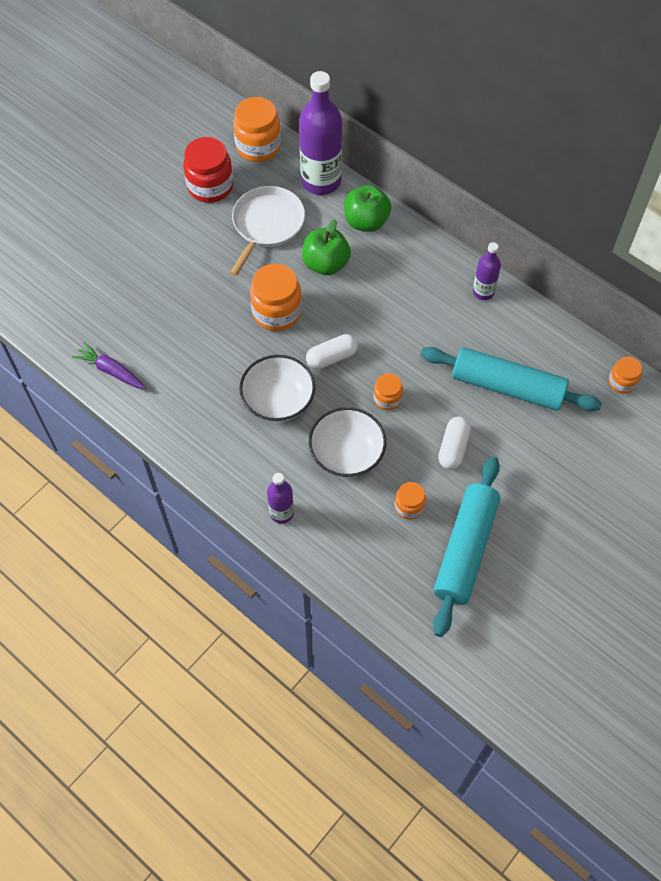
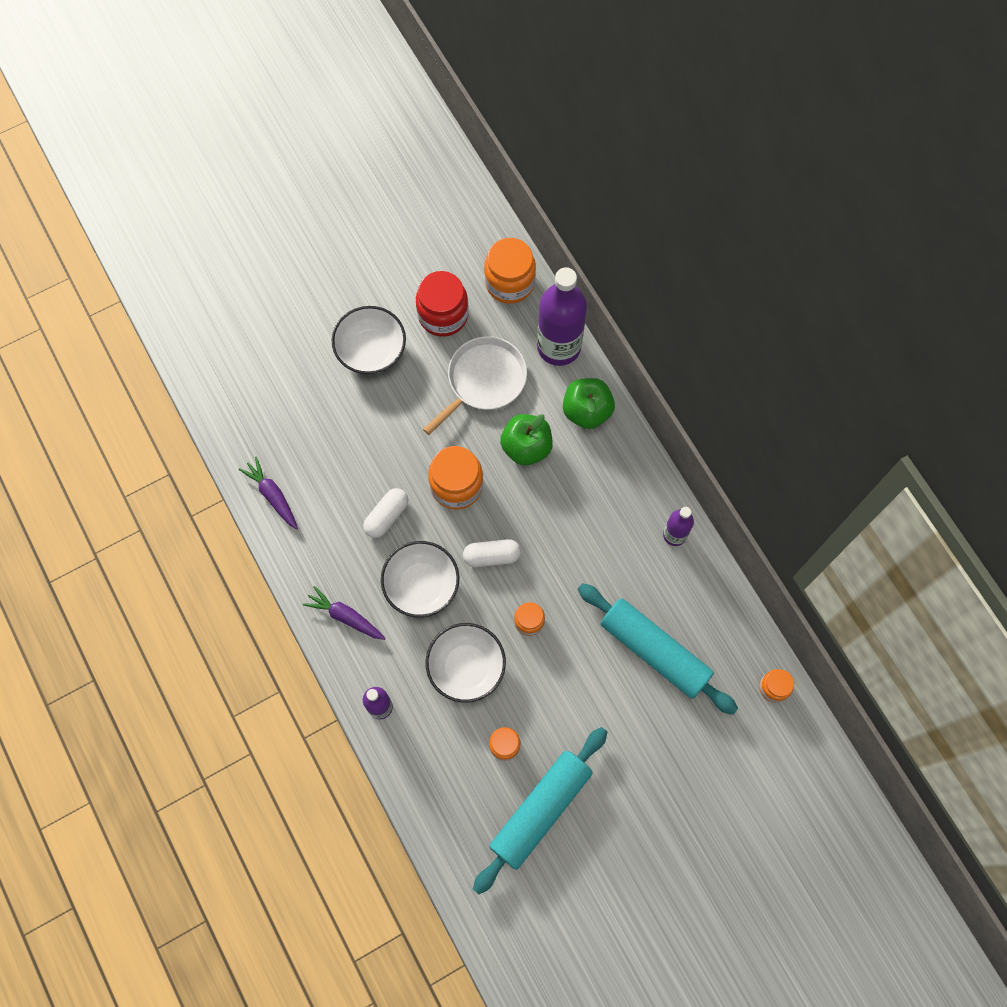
camera: 20 degrees right, 10 degrees up
(157, 231) = (371, 350): none -> white bowl
(218, 448) = (345, 616): none -> purple carrot
(453, 448) = (572, 698): white capsule -> white capsule (387, 516)

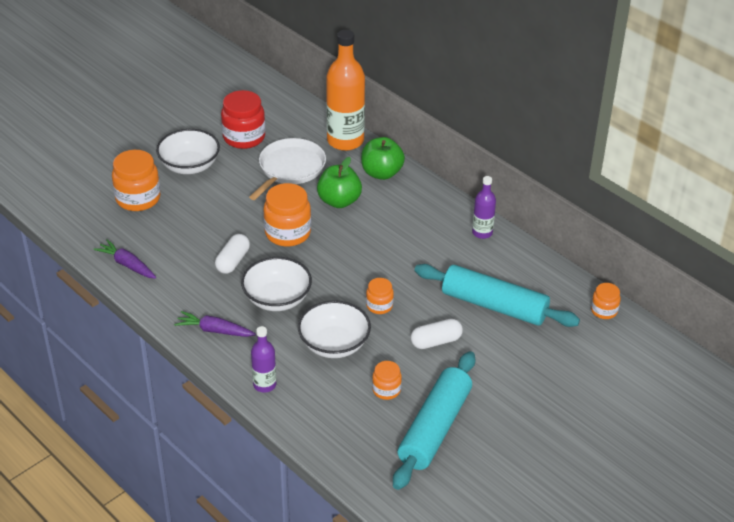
camera: 15 degrees left, 30 degrees down
(492, 556) = (332, 271): white capsule -> white capsule (436, 341)
(509, 282) = (293, 112): orange jar -> orange jar (138, 198)
(559, 346) = (345, 141): purple bottle -> orange bottle

